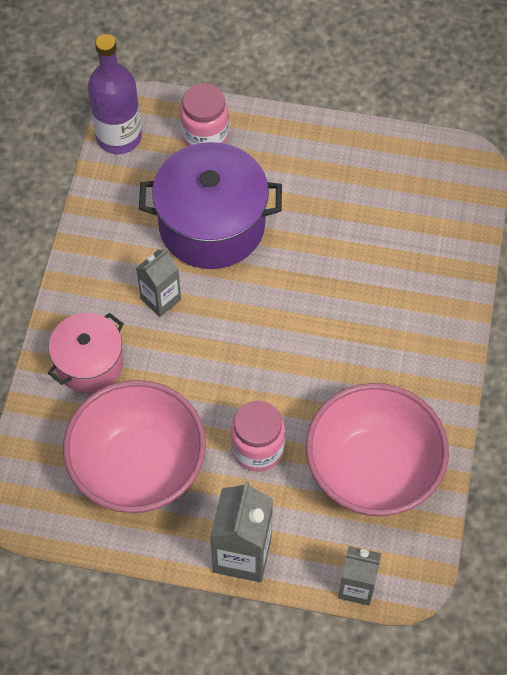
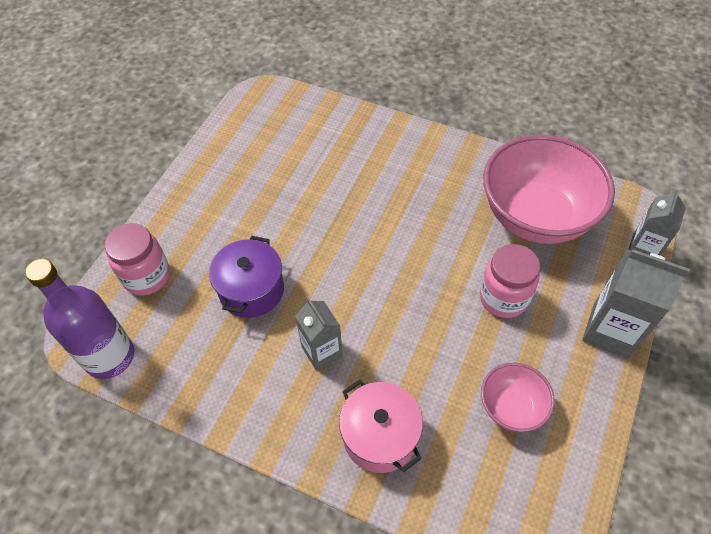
camera: 75 degrees left, 5 degrees down
(138, 468) = (511, 407): pink bowl -> pink bowl, size x0.49
(212, 225) = (251, 290): purple pot -> purple pot, size x0.61

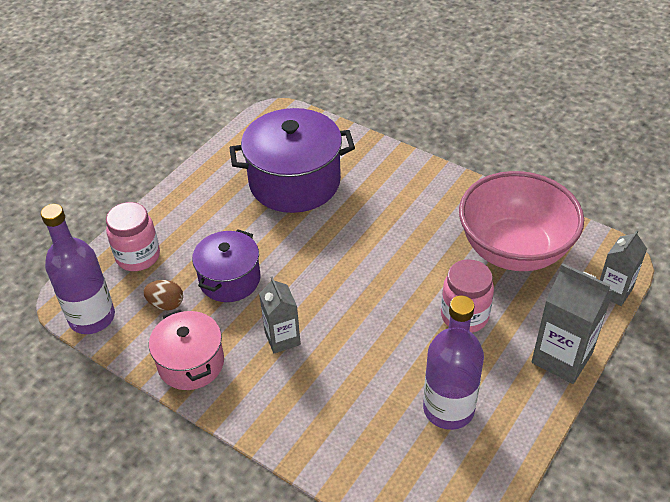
camera: 10 degrees right, 10 degrees down
(188, 328) = (166, 304): none -> brown egg
(297, 168) = (294, 182): none -> purple pot
(380, 436) = (320, 415): pink pot -> pink pot (191, 363)
(511, 407) = (448, 409): pink bowl -> purple bottle

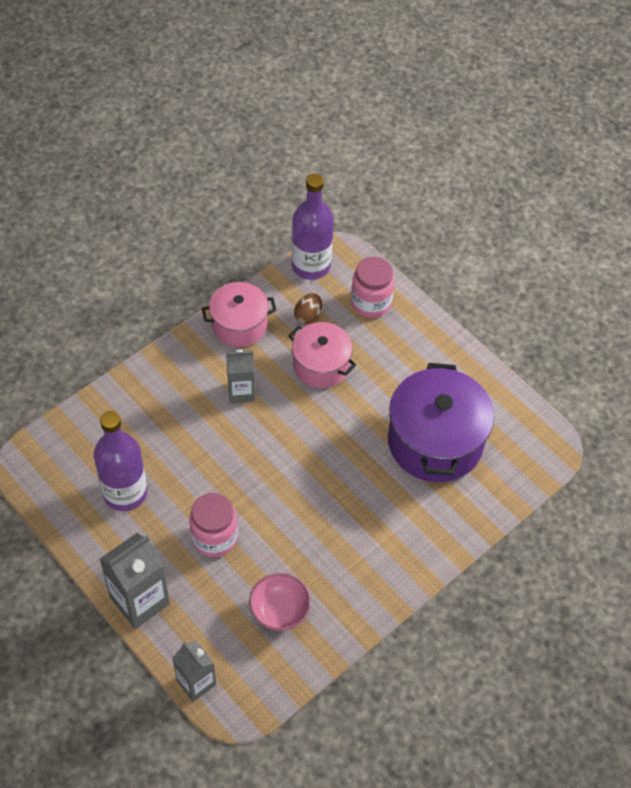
camera: 100 degrees right, 10 degrees up
(230, 279) = (321, 365): purple pot -> pink pot
(514, 250) = (279, 611): pink bowl -> pink bowl, size x0.49

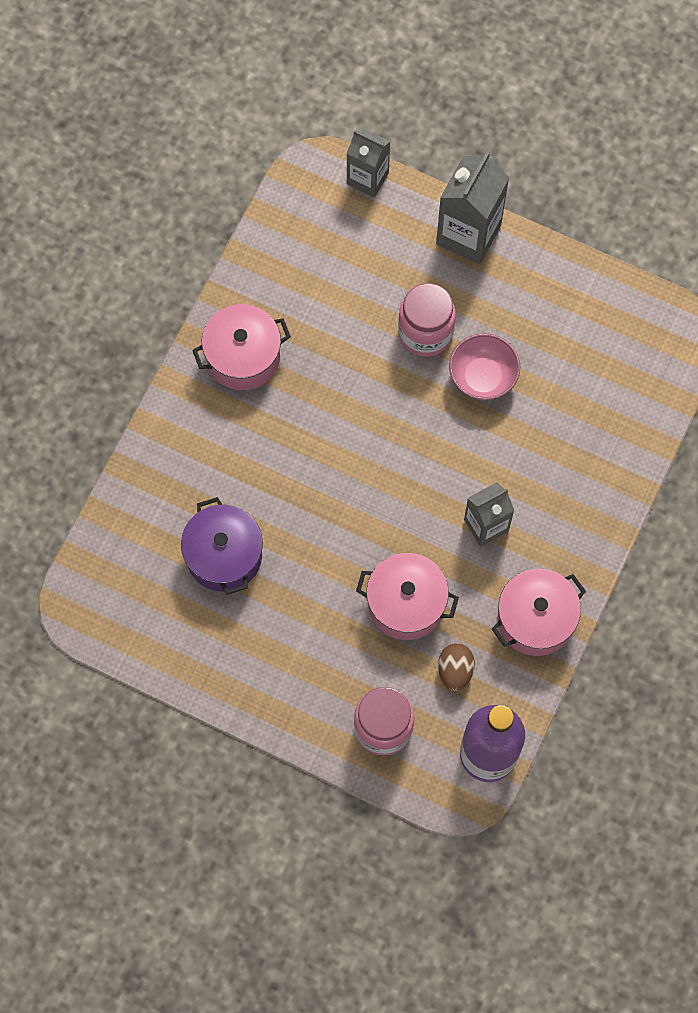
camera: 160 degrees right, 15 degrees up
(125, 493) = (551, 343): purple bottle -> none
(279, 611) = (316, 282): pink bowl -> pink bowl (482, 377)
(363, 575) = (243, 357): none -> pink pot
(435, 442) = (224, 556): purple pot -> purple pot, size x0.61

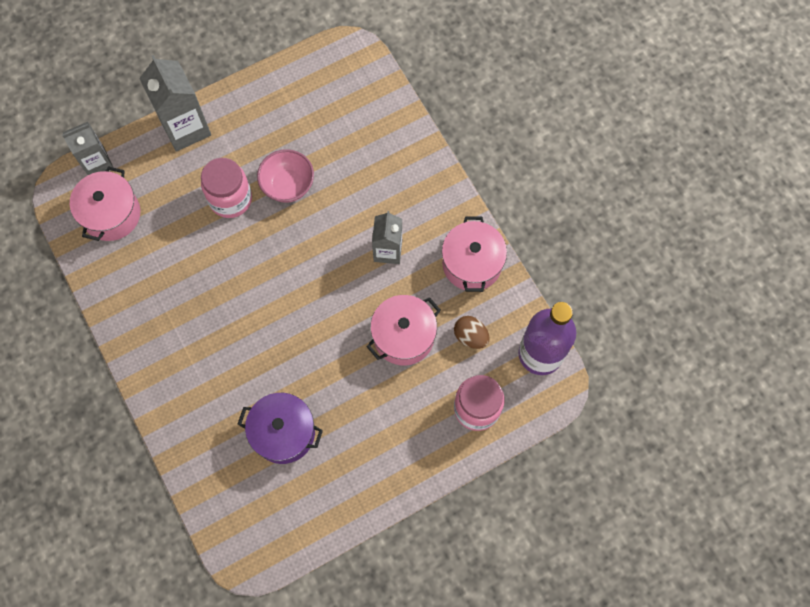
camera: 55 degrees left, 0 degrees up
(243, 357) = (154, 325): pink pot -> pink pot (111, 214)

